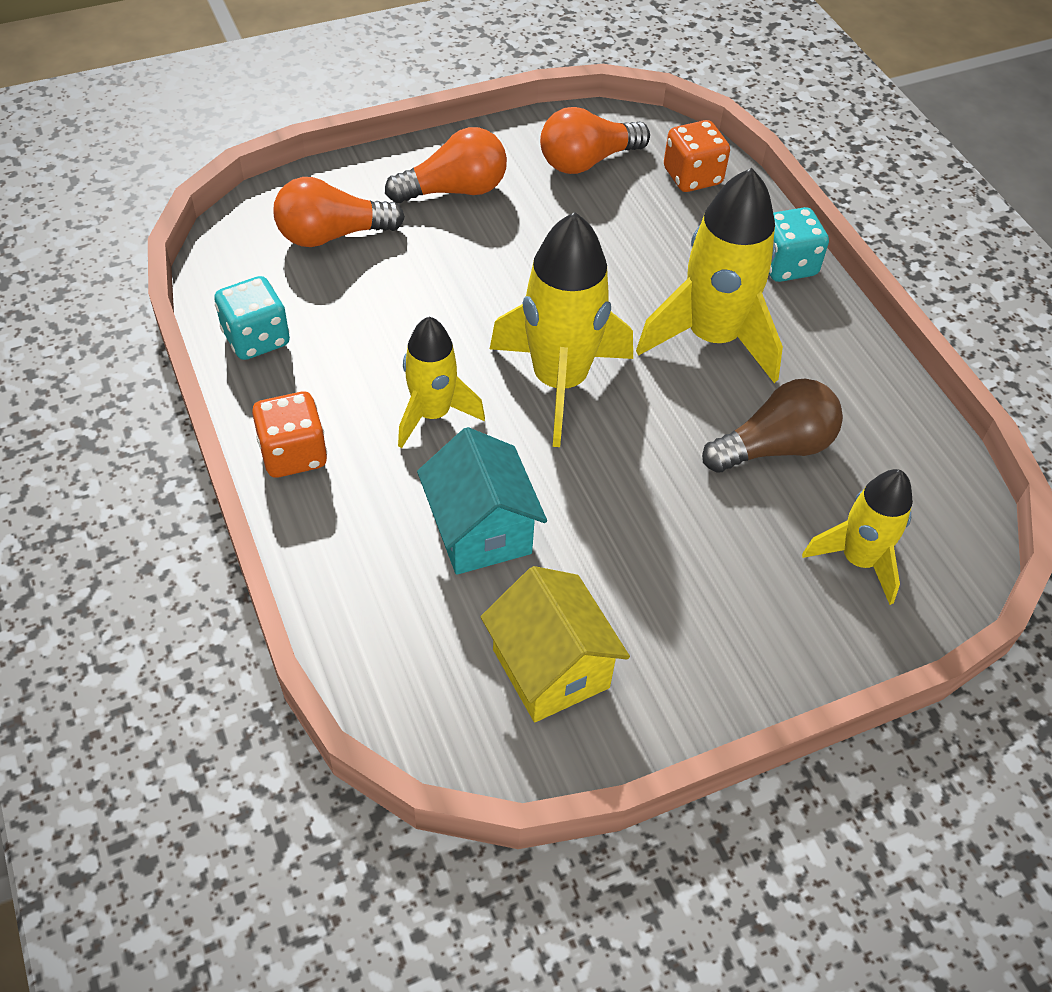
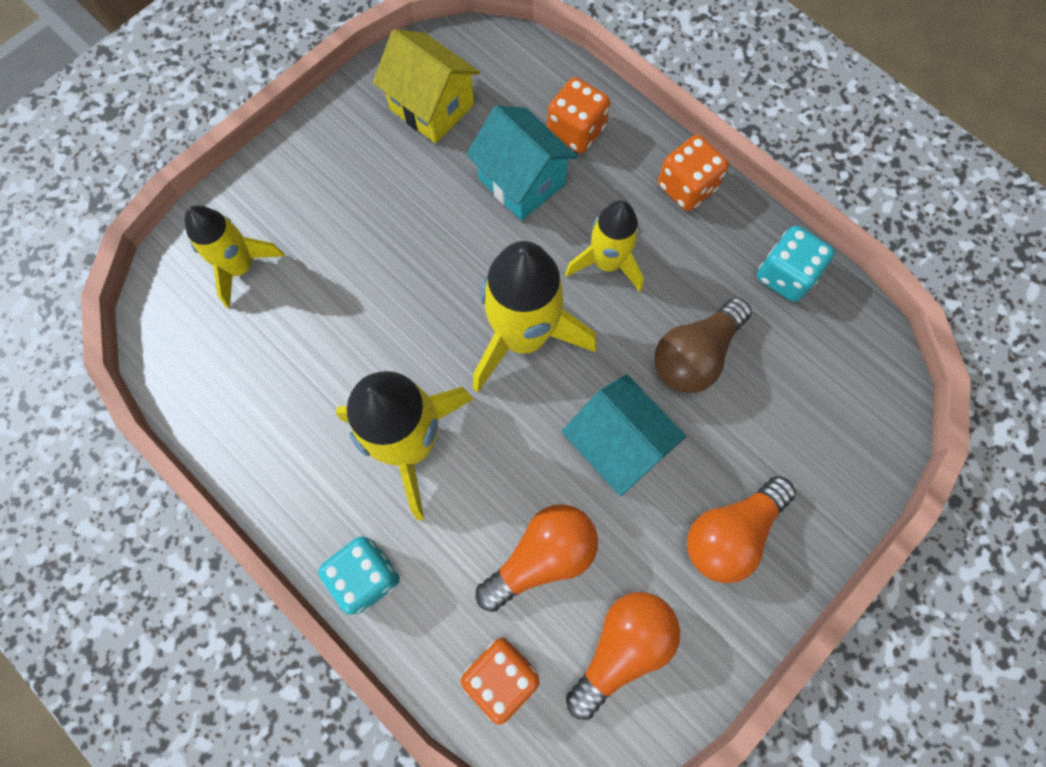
camera: 160 degrees right, 20 degrees up
(332, 235) = (803, 417): orange light bulb -> orange light bulb (541, 557)
(380, 565) = (576, 131): none -> orange dice
(515, 273) = (617, 444): none -> turquoise house
(774, 447) = (327, 344): brown light bulb -> brown light bulb (695, 355)

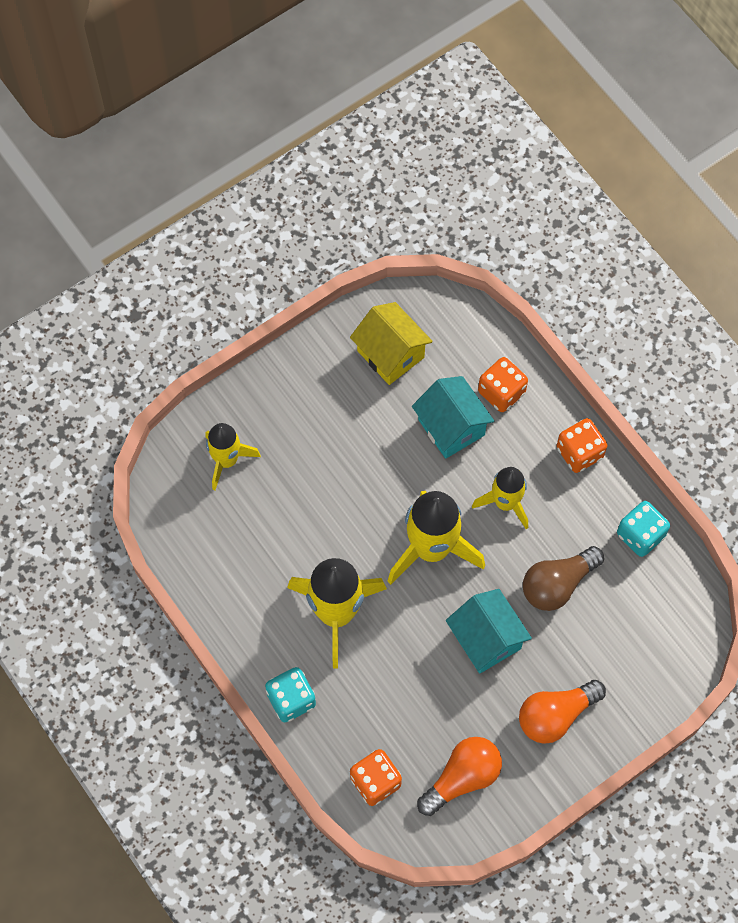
camera: 10 degrees right, 5 degrees down
(541, 557) = (417, 708): orange light bulb -> none

